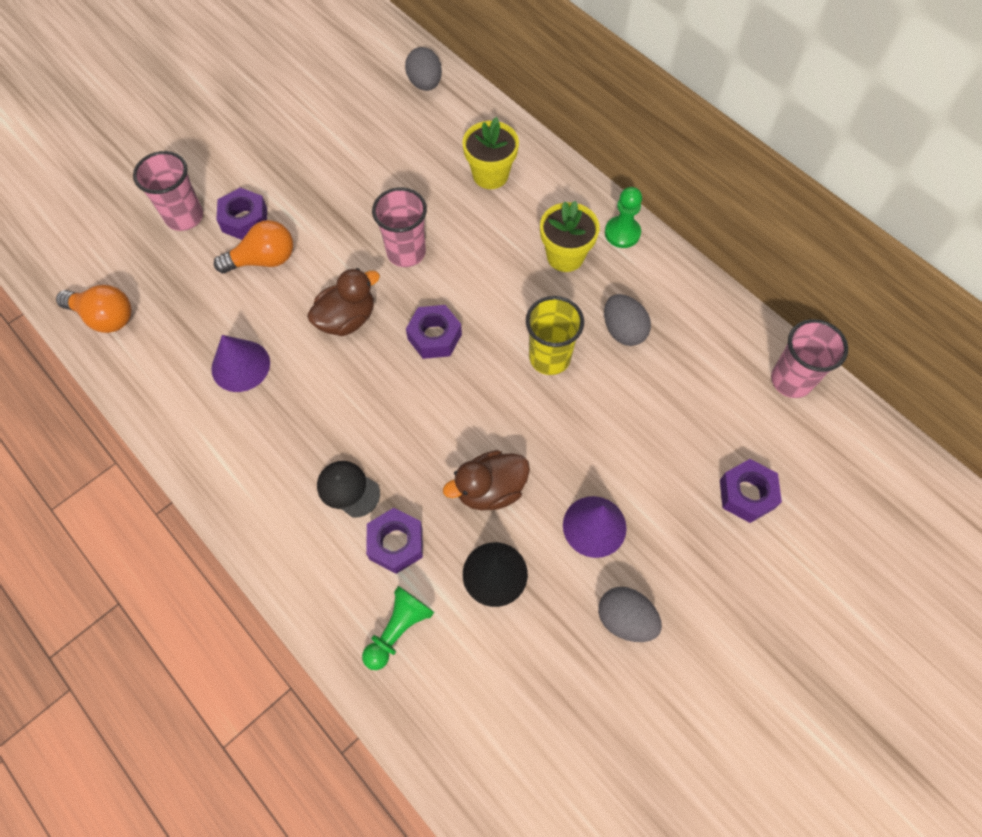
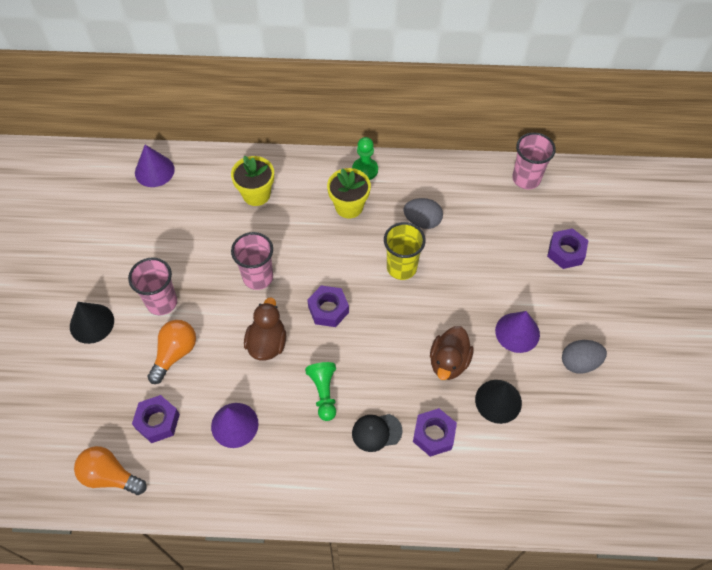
camera: 45 degrees left, 5 degrees down
(105, 317) = (110, 476): orange light bulb -> orange light bulb turned 135 degrees counterclockwise
(184, 217) = (90, 372): pink cup -> pink cup (162, 302)
(230, 177) = (92, 323): none -> black cone
(245, 220) = (133, 341): purple nut -> purple nut (157, 421)
(398, 630) = (484, 475): green pawn -> green pawn (324, 393)
(425, 84) = (154, 171): grey egg -> purple cone

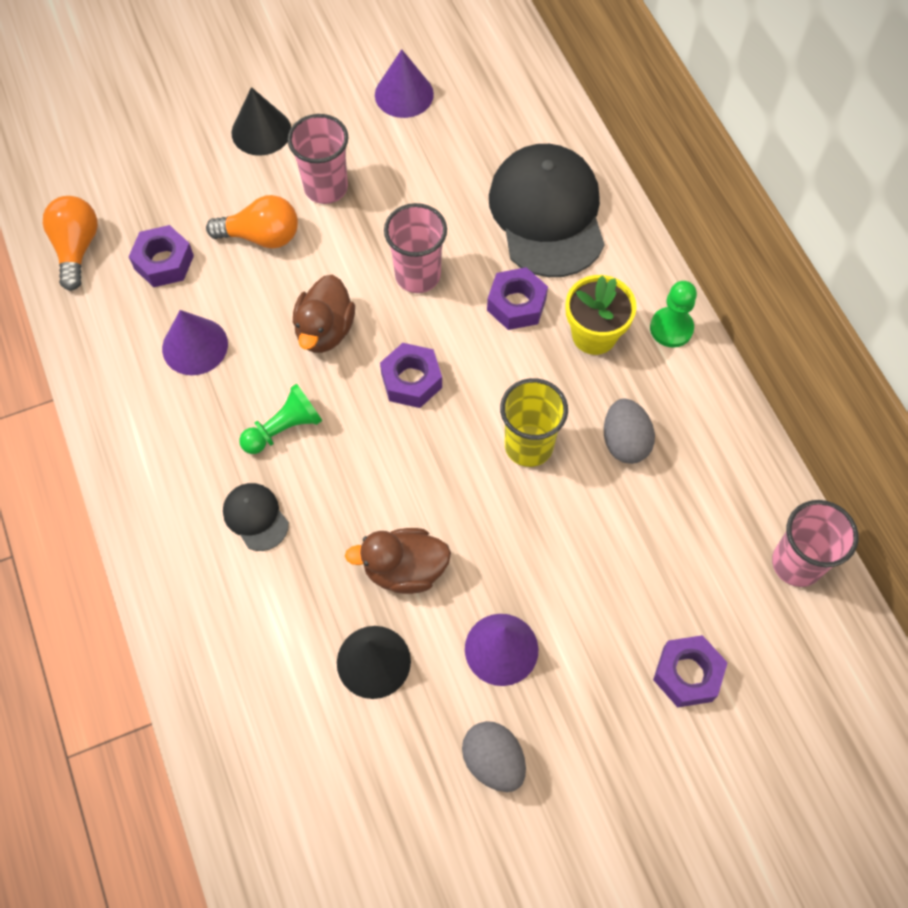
camera: 65 degrees right, 5 degrees up
(154, 171) = (516, 83): purple cone -> purple cone (404, 94)
(256, 194) = (547, 214): yellow flower pot -> black cap
(267, 343) = (325, 330): brown duck -> brown duck turned 120 degrees clockwise
(434, 435) = (283, 592): purple nut -> purple nut (516, 304)

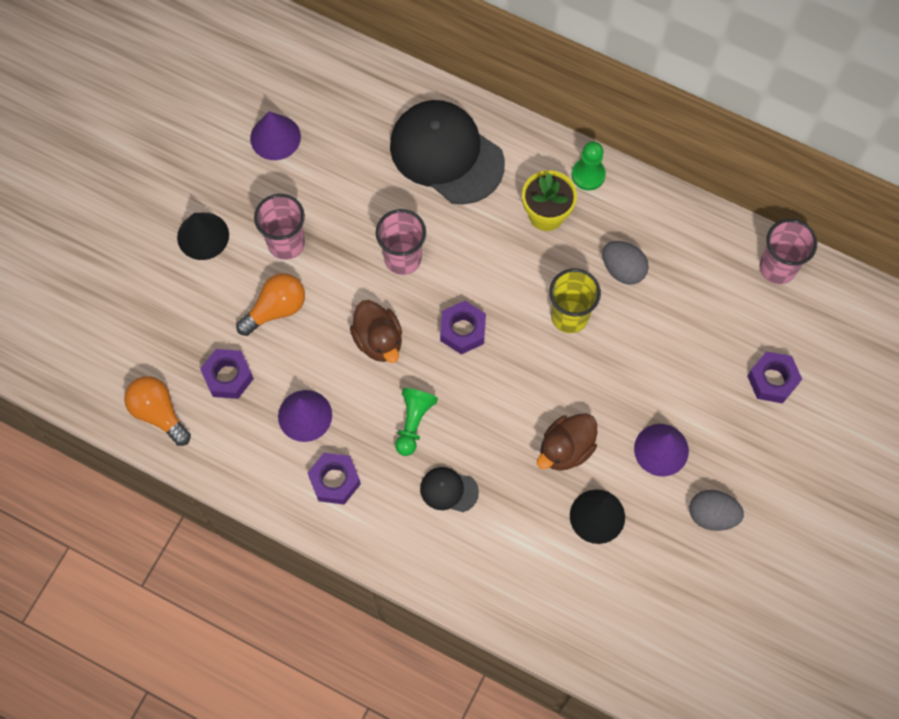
camera: 40 degrees left, 5 degrees up
(516, 304) = (482, 231): purple nut -> purple nut (335, 481)

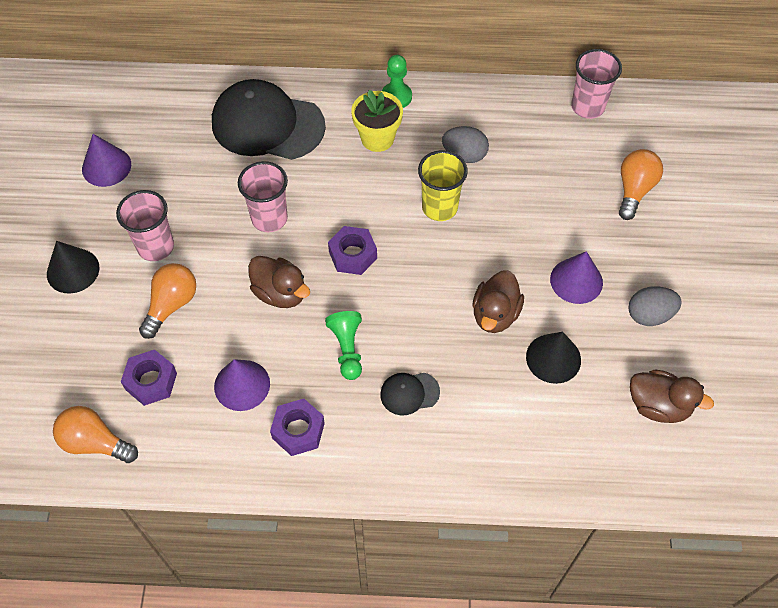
camera: 25 degrees left, 10 degrees down
(669, 605) = (658, 405): none -> brown duck
(772, 380) = (634, 190): purple nut -> orange light bulb

